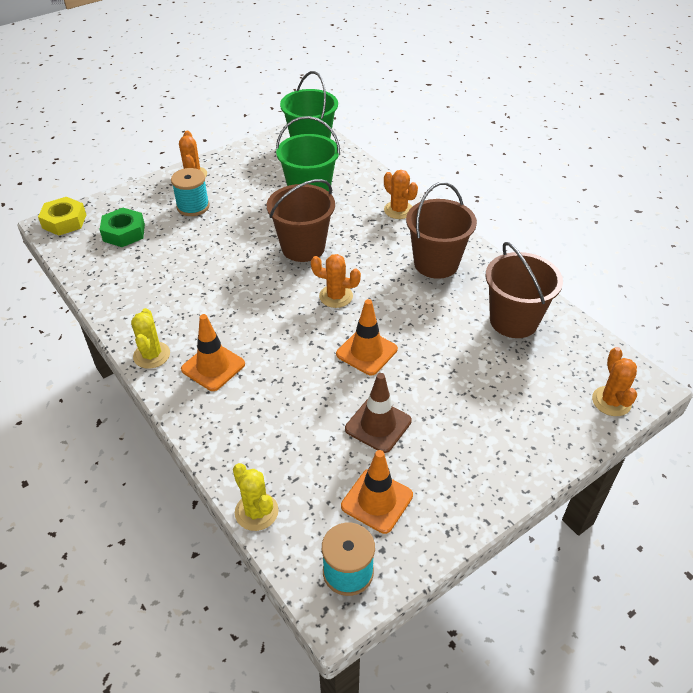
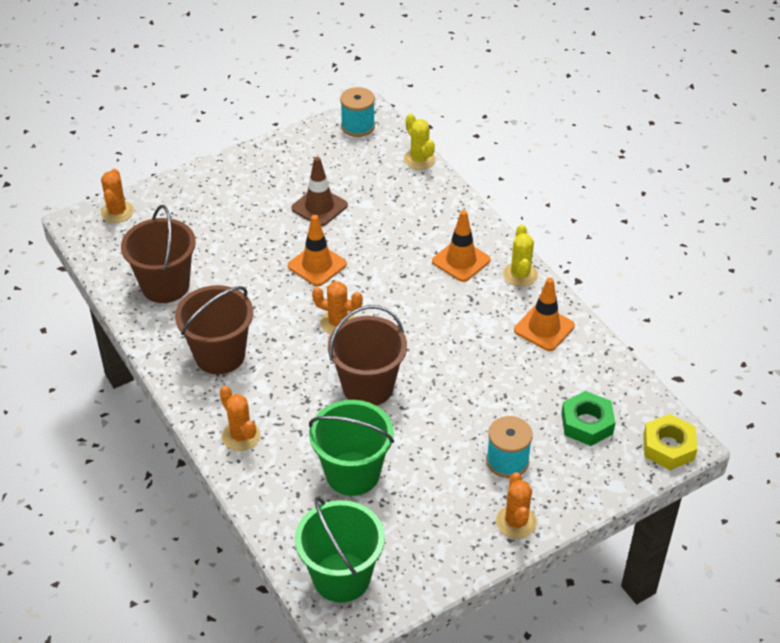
camera: 175 degrees left, 0 degrees up
(377, 501) = (331, 160): orange traffic cone -> orange traffic cone (544, 328)

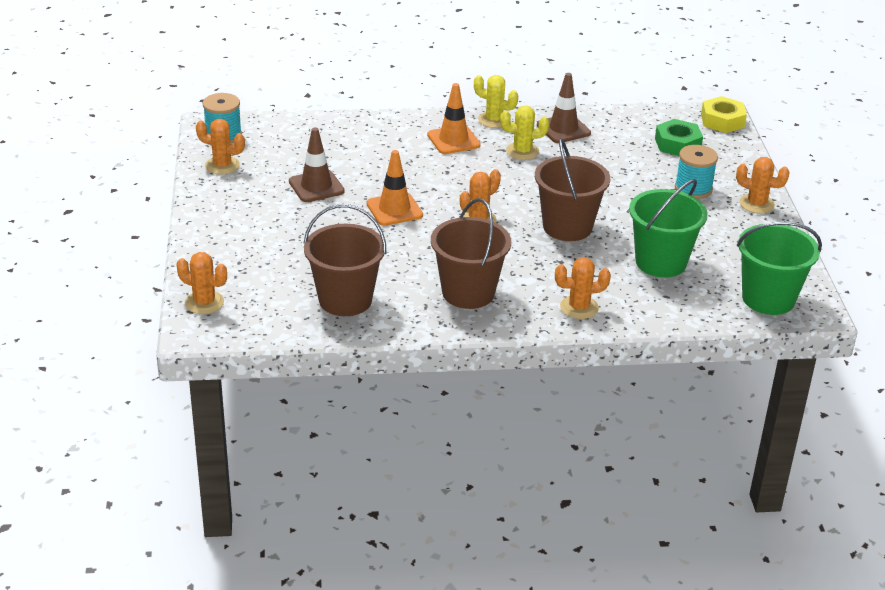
camera: 65 degrees left, 10 degrees down
(312, 144) = (222, 165): none -> orange cactus
(419, 159) = (304, 120): yellow cactus -> yellow cactus (522, 151)
(544, 328) = (563, 129): orange traffic cone -> brown traffic cone

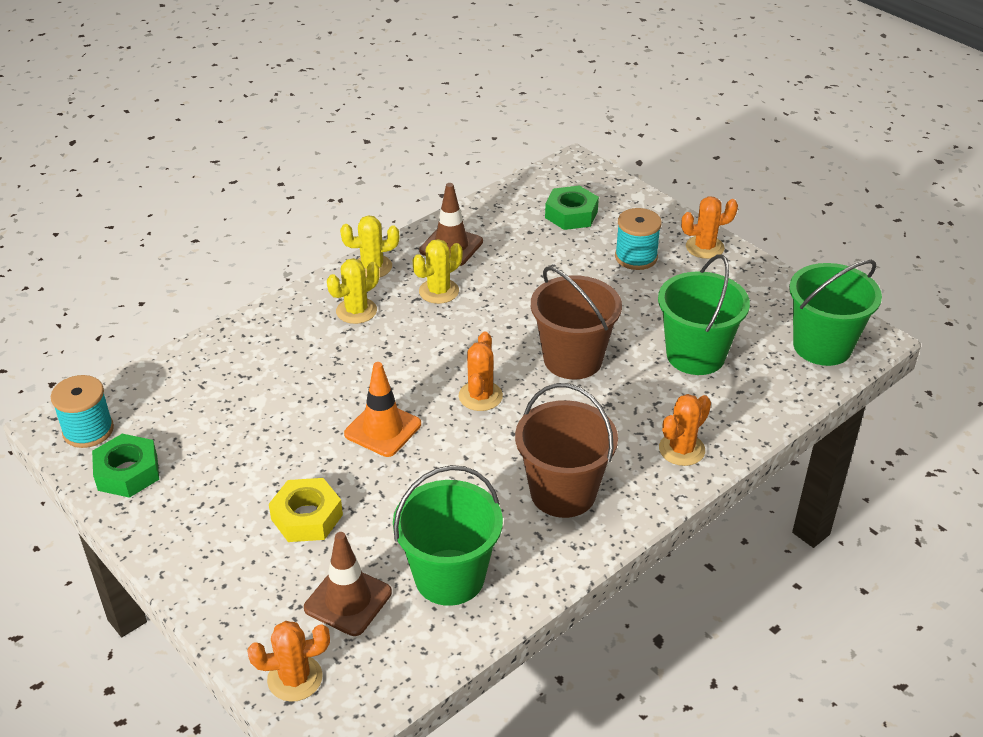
camera: 35 degrees left, 5 degrees up
(222, 165) = (127, 472): orange cactus -> green nut
(316, 186) = (267, 444): brown traffic cone -> brown traffic cone (348, 600)
(345, 300) = (449, 577): brown bucket -> green bucket
(453, 140) = (356, 311): orange traffic cone -> yellow cactus
(722, 121) = (582, 171): yellow nut -> yellow nut (307, 517)

